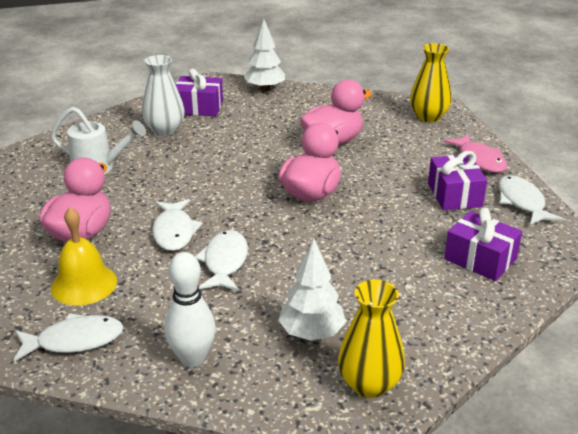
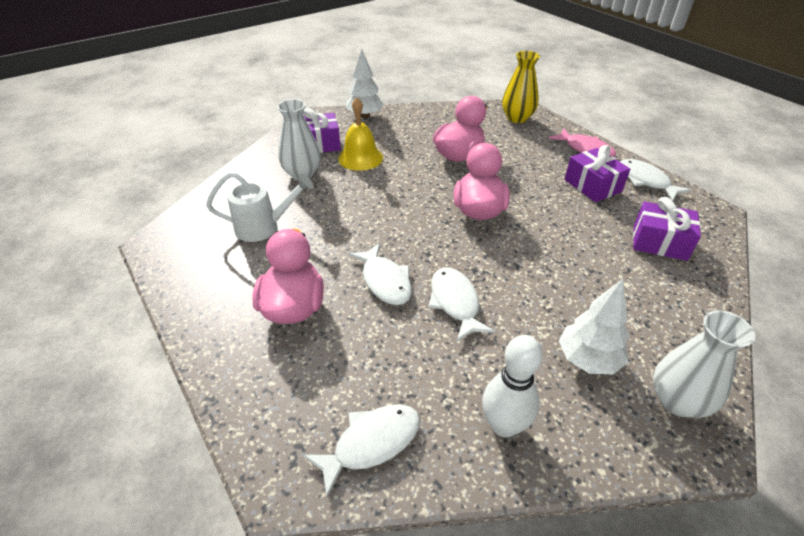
camera: 20 degrees left, 10 degrees up
(84, 284) = (335, 368): yellow bell -> yellow bell (360, 158)
(369, 384) = (677, 401): yellow vase -> white vase

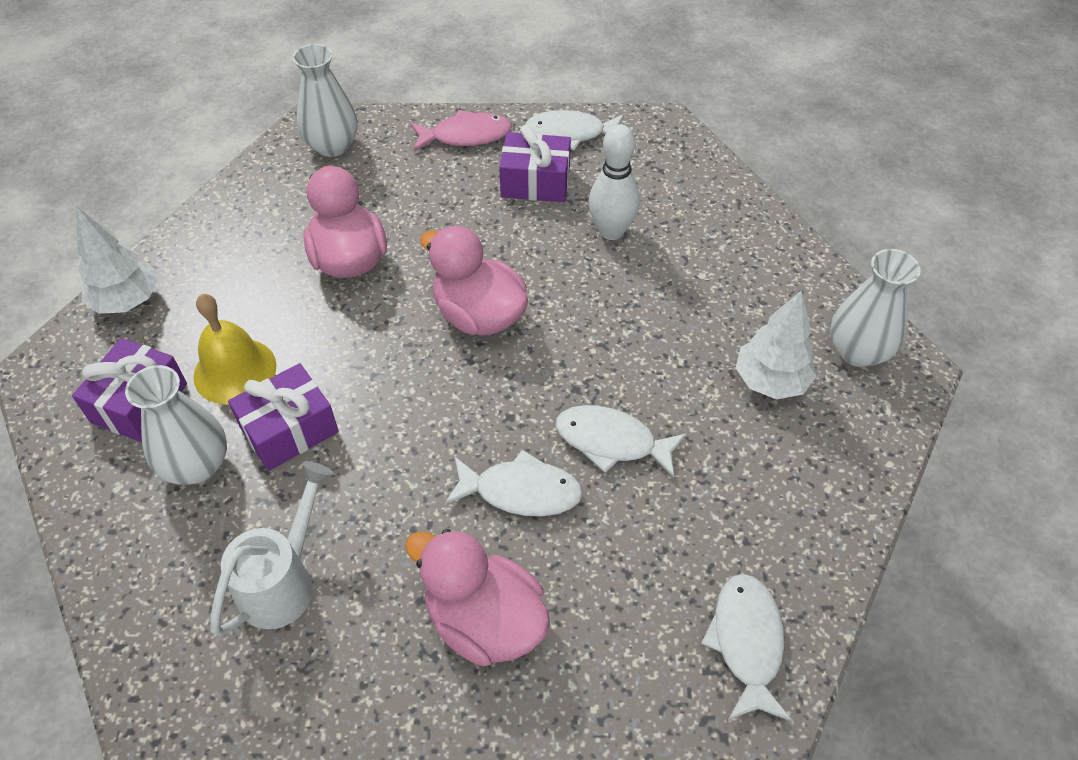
camera: 55 degrees left, 10 degrees up
(504, 425) = (799, 507): white bowling pin -> white bowling pin (611, 231)
(517, 118) = (332, 146): yellow vase -> white vase
(659, 242) = (669, 203): purple gift -> purple gift (289, 430)

